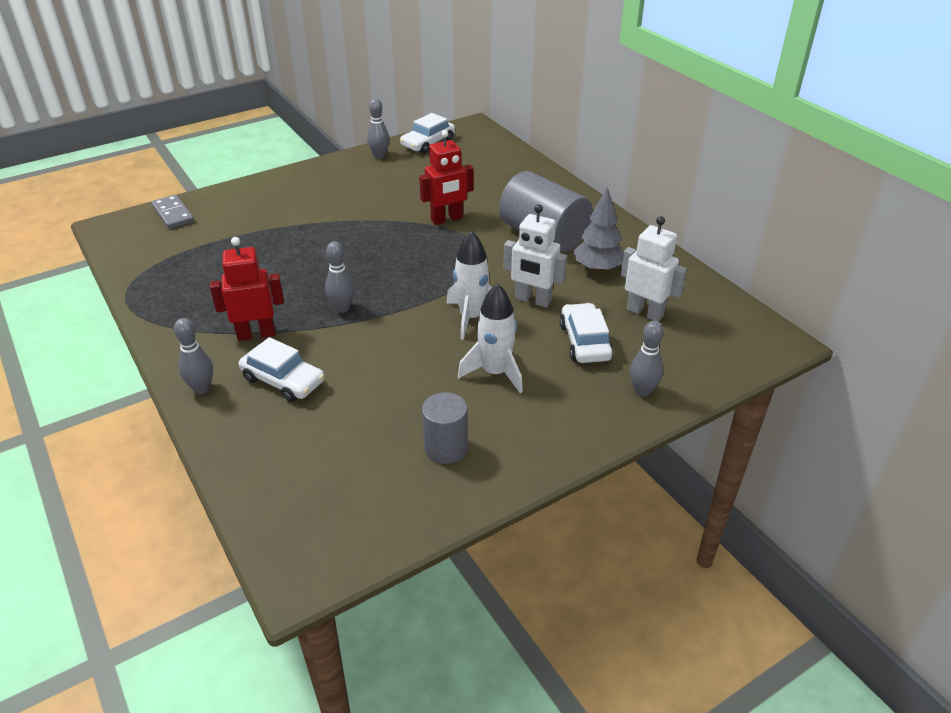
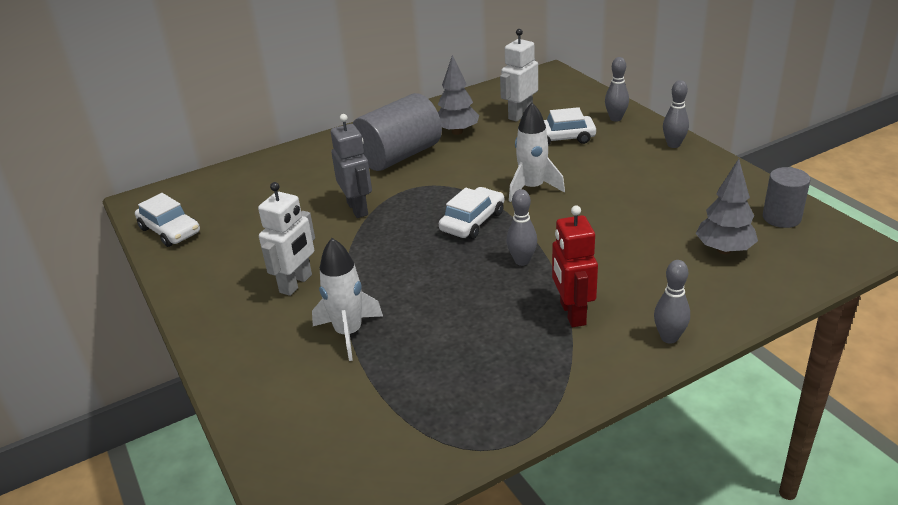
camera: 85 degrees left, 5 degrees down
(173, 214) = (287, 444): grey domino -> none
(283, 380) = (643, 284): white car -> white car (472, 221)
(325, 447) = (724, 250): none -> grey tree
(379, 156) = (187, 265): grey bowling pin -> grey bowling pin (673, 145)
(446, 448) = (703, 193): grey cylinder -> grey cylinder (781, 218)
(447, 219) = (358, 208): red robot -> grey robot
(495, 372) = (607, 175): white rocket -> white rocket (348, 333)
(533, 300) = (504, 160): white robot -> white robot (296, 283)

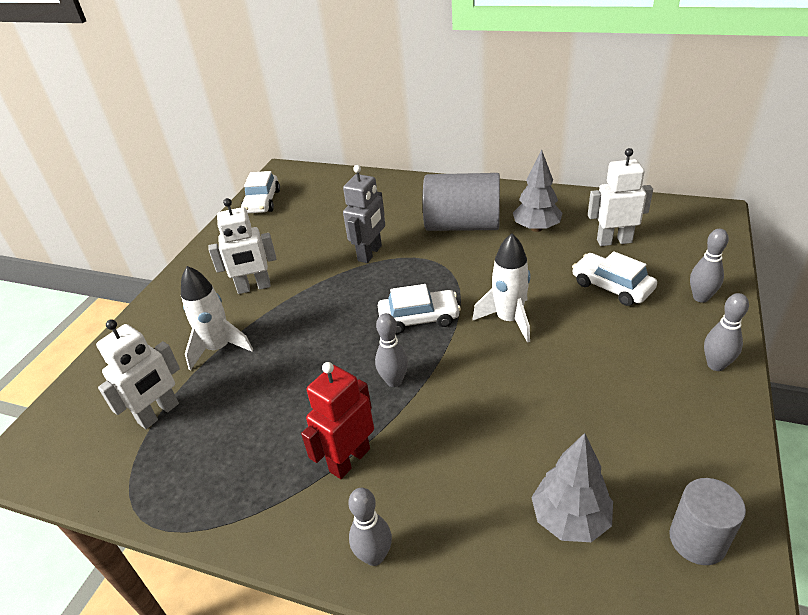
camera: 50 degrees right, 5 degrees up
(383, 398) = (159, 413): none -> white robot

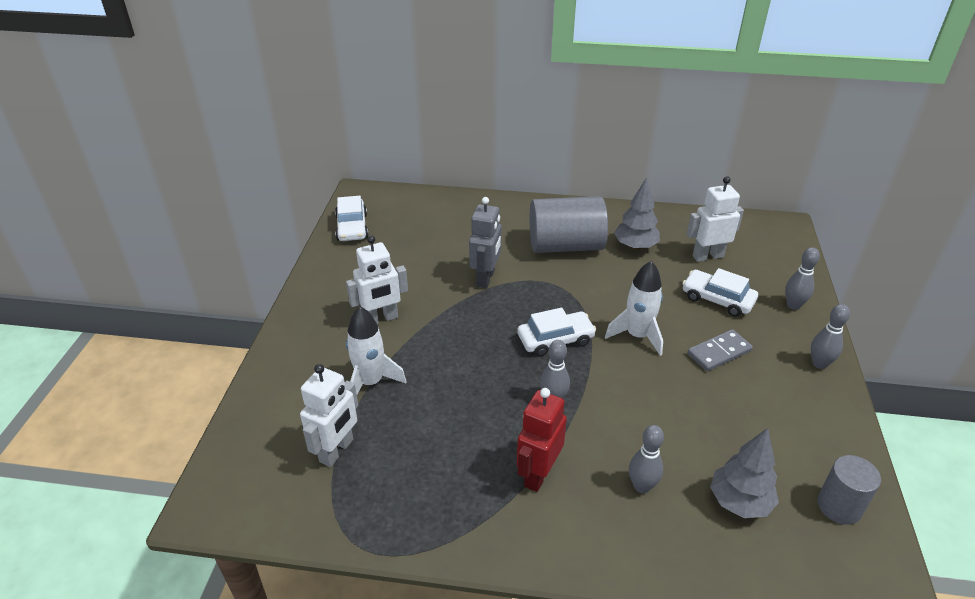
camera: 15 degrees left, 0 degrees up
(374, 556) = (590, 552): grey bowling pin -> grey bowling pin (642, 486)
(596, 343) = (719, 352): none -> grey domino

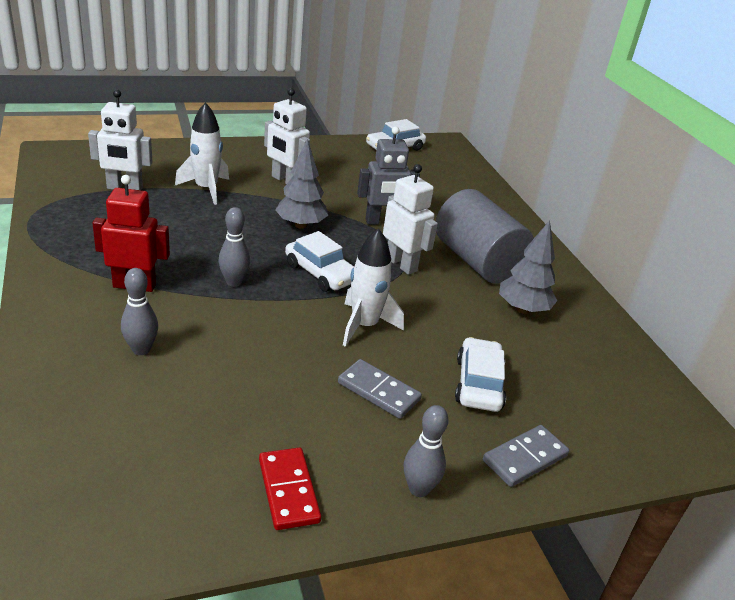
camera: 60 degrees right, 5 degrees down
(707, 256) = (559, 369): white robot -> white robot (401, 264)
(739, 502) = (142, 422): grey tree -> grey tree (301, 225)
(793, 305) = (525, 458): grey bowling pin -> grey domino
(819, 430) = (288, 490): none -> red domino
(839, 506) = (163, 513): grey cylinder -> none

